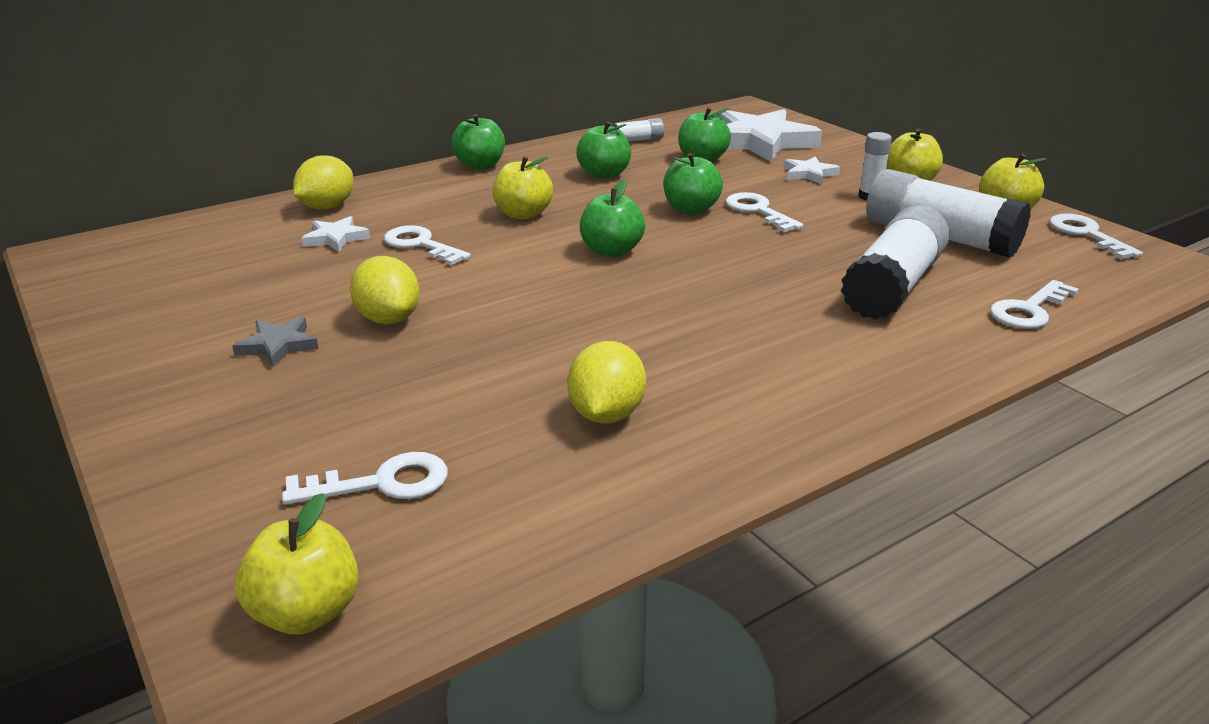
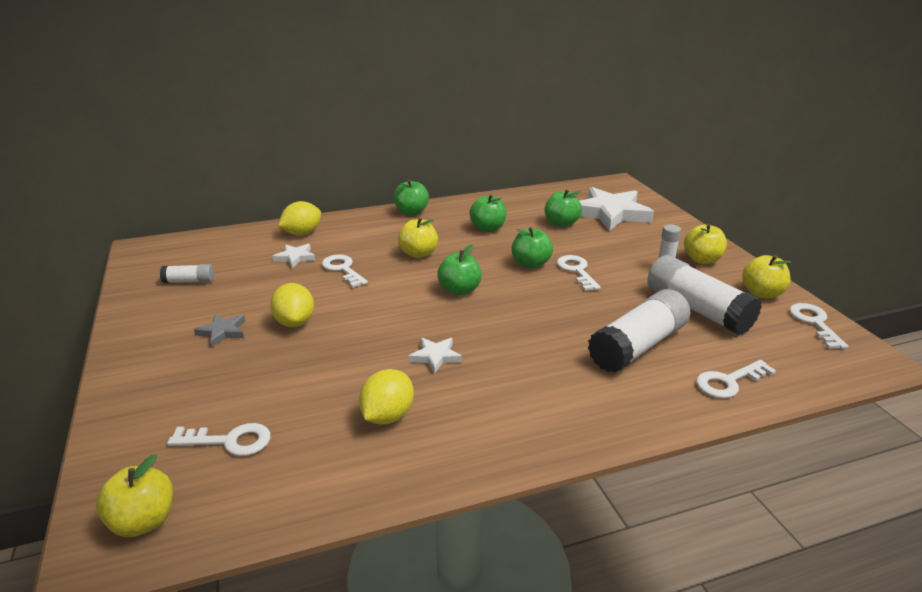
camera: 15 degrees right, 0 degrees up
(635, 141) = (524, 203): white glue stick -> white glue stick (189, 281)
(809, 174) = (631, 244): white star -> white star (435, 357)

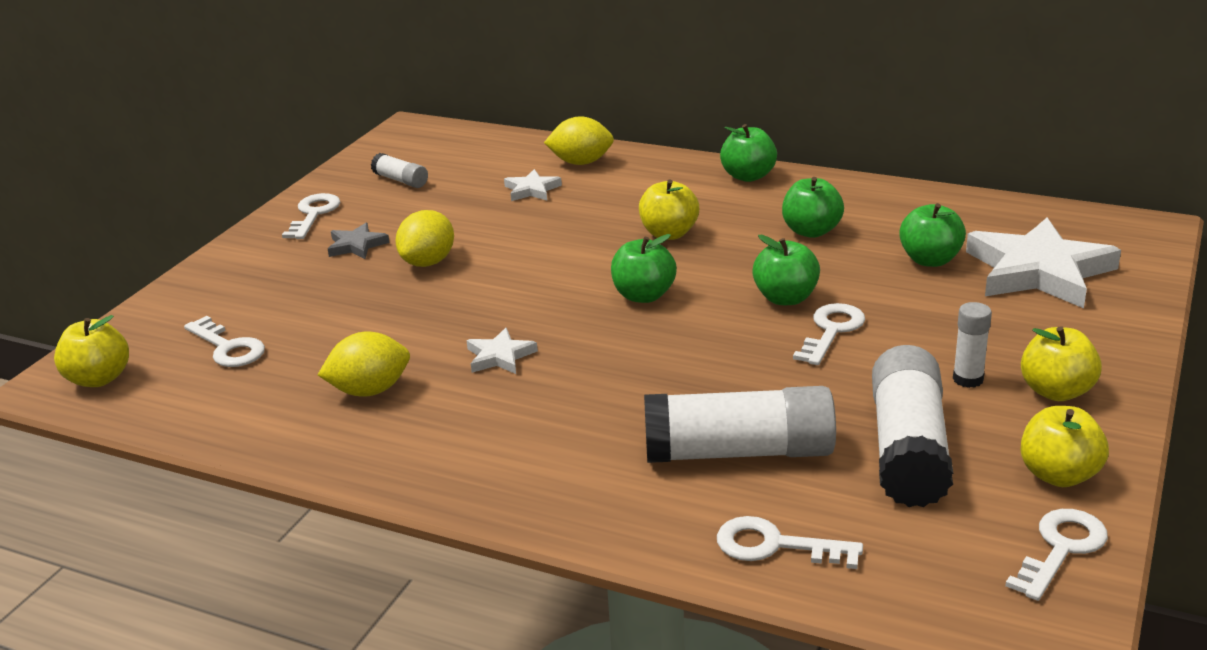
camera: 45 degrees right, 0 degrees up
(343, 269) = (558, 222): white key -> white key (313, 214)

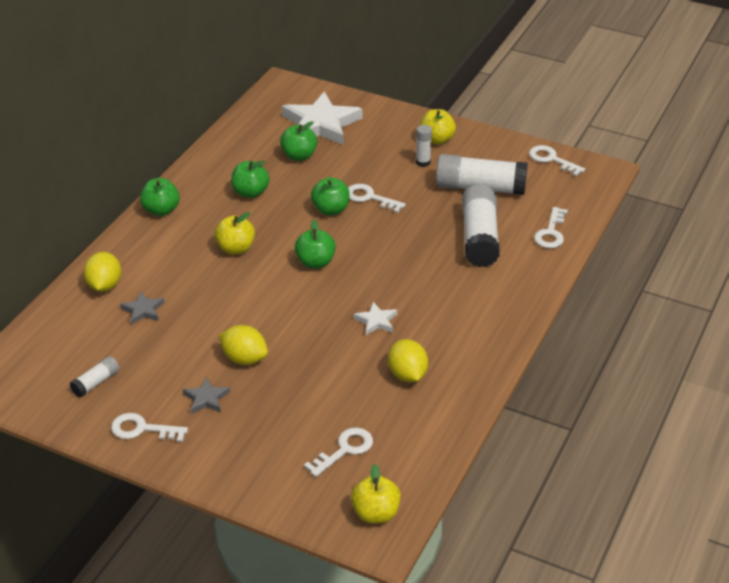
camera: 90 degrees left, 10 degrees up
(532, 190) = (143, 310): white star -> grey star
(1058, 475) = (501, 151): yellow apple -> none

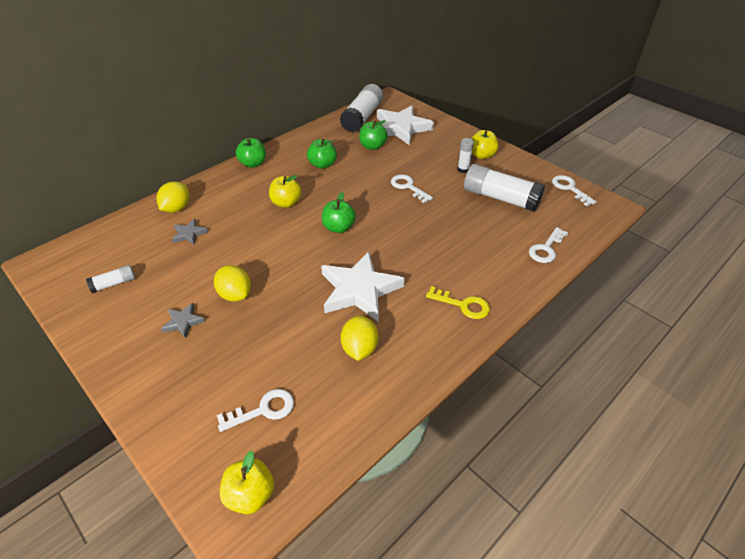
camera: 20 degrees right, 5 degrees up
(142, 429) = (116, 335): white key -> none
(330, 210) = (373, 190): green apple -> none
(376, 321) = (359, 290): white star -> white star, size x2.19
(479, 238) = (482, 239): white glue stick -> white glue stick (362, 117)
(490, 309) = (463, 305): none -> yellow key

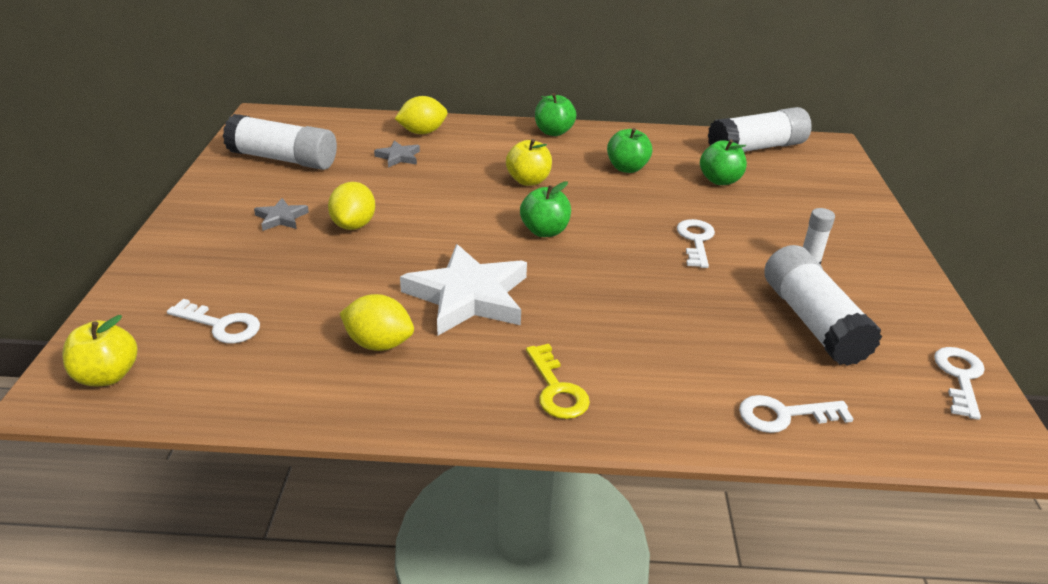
camera: 45 degrees right, 10 degrees down
(114, 284) = (283, 159): white glue stick -> white glue stick, size x2.10
(359, 348) = (379, 344): yellow lemon -> yellow lemon turned 60 degrees clockwise
(400, 128) = (791, 180): white star -> none
(481, 155) = (868, 263): yellow apple -> none

